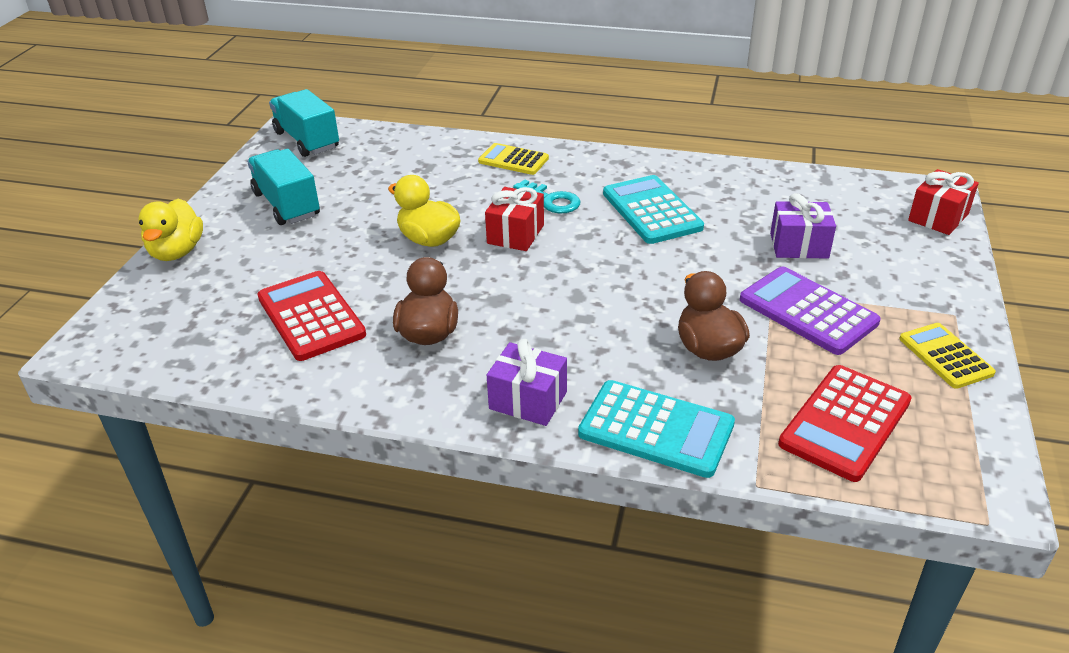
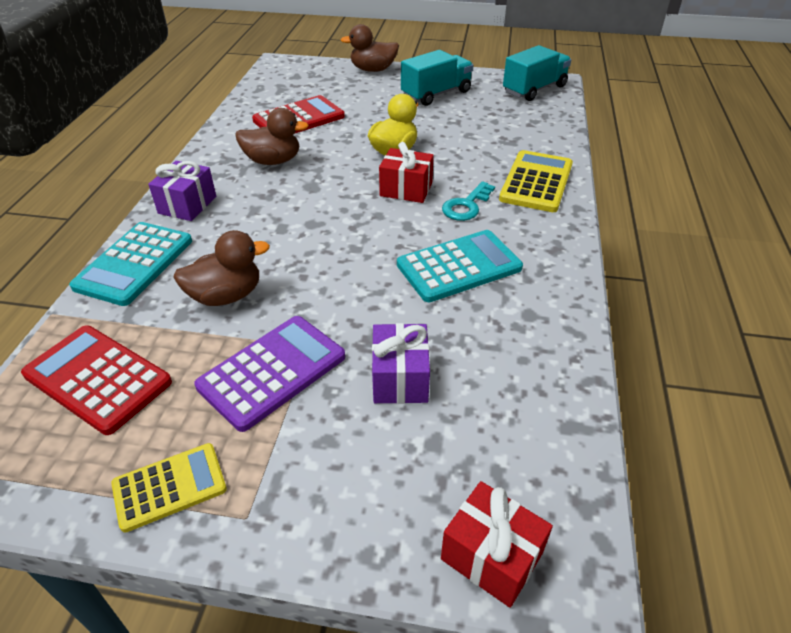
camera: 85 degrees right, 5 degrees up
(177, 252) = (373, 70): yellow duck -> brown duck
(513, 160) = (536, 182): yellow calculator -> yellow calculator, size x1.53

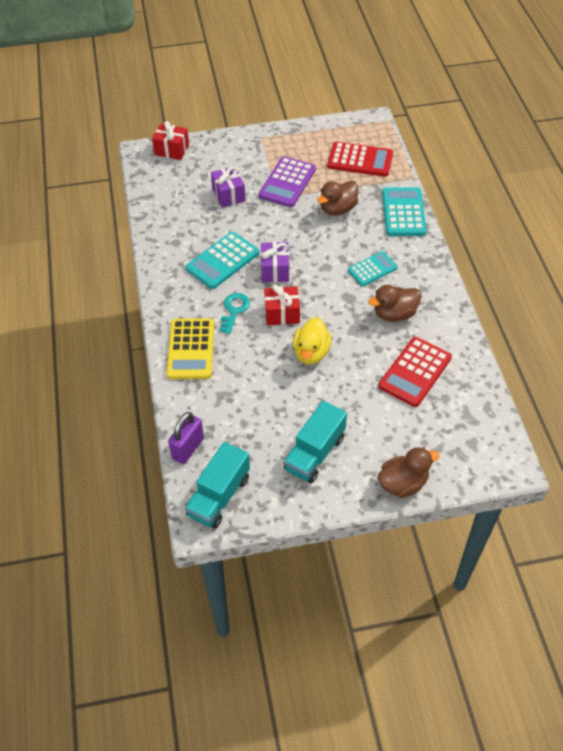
camera: 160 degrees right, 10 degrees up
(169, 487) = (295, 138): yellow calculator -> none
(187, 205) = (415, 258): purple gift -> purple gift (275, 270)
(254, 206) = (372, 269): none -> turquoise calculator
(557, 117) = (188, 448): none -> purple padlock

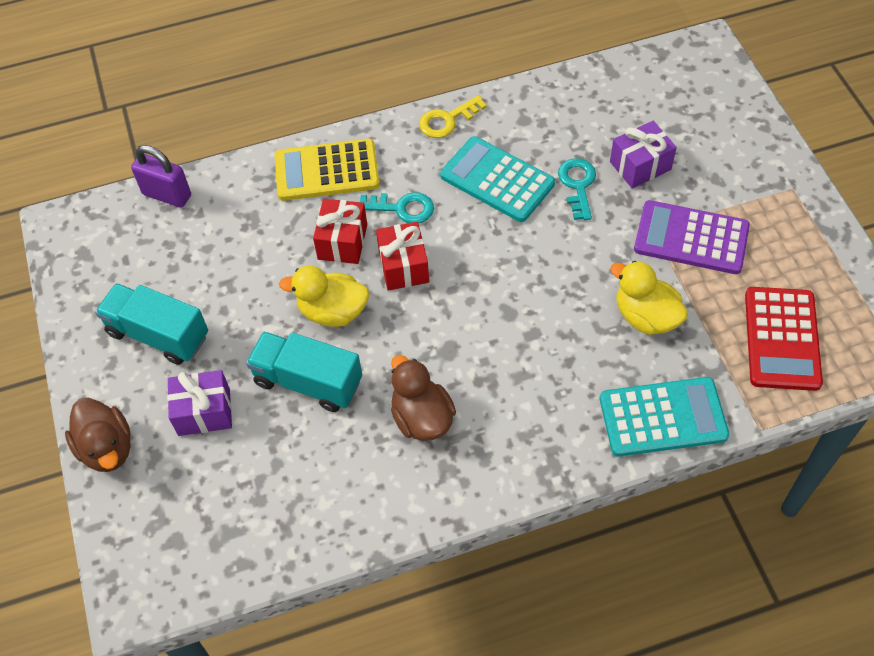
camera: 85 degrees right, 5 degrees up
(164, 280) = (447, 120): none -> yellow key
(171, 150) = (722, 80): red gift -> red gift (342, 242)
(219, 496) = (96, 238): turquoise truck -> turquoise truck (308, 382)
(236, 224) = (577, 185): none -> turquoise key
(275, 270) = (490, 246): purple gift -> purple gift (204, 412)
(338, 209) = (645, 316): brown duck -> yellow duck
(372, 269) = (515, 378): turquoise calculator -> none
(415, 372) = (306, 454): red calculator -> none

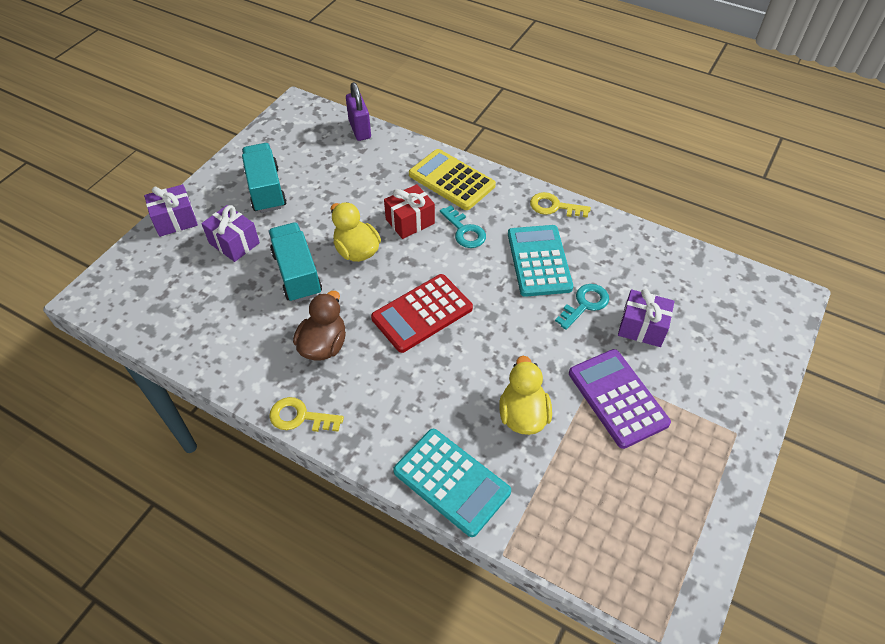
camera: 45 degrees right, 5 degrees down
(107, 448) = (175, 220): brown duck -> purple gift
(403, 266) = (423, 261): red gift -> none
(486, 492) = (300, 417): none -> yellow key
(782, 339) = (595, 516): red calculator -> red calculator (422, 313)

